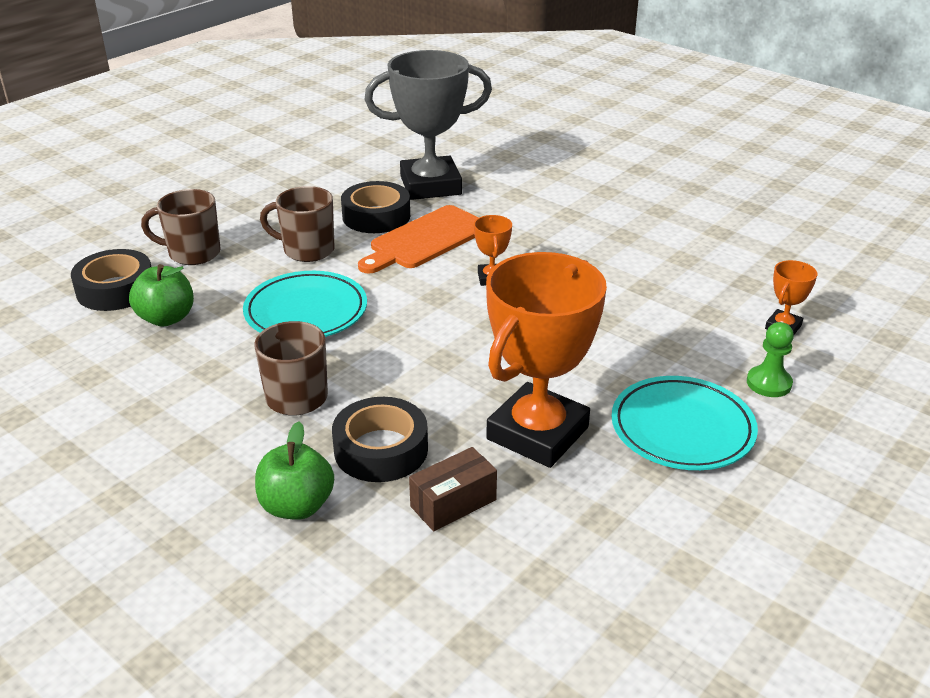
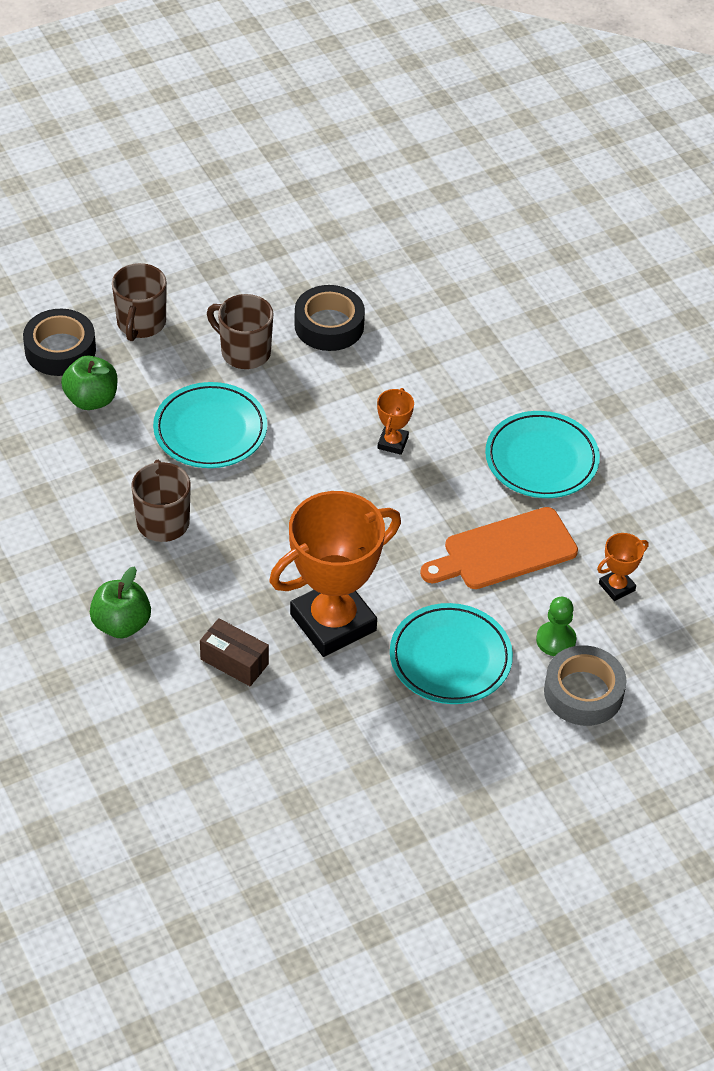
camera: 20 degrees right, 15 degrees up
(193, 253) = (141, 324): brown mug -> brown mug turned 105 degrees counterclockwise
(381, 449) = (205, 595): black tape -> none
(425, 240) = (359, 373): orange cutting board -> orange cutting board (504, 551)
(430, 185) = (404, 296): grey trophy -> none
(453, 503) = (234, 662): brown box -> brown box turned 45 degrees clockwise
(634, 257) = (541, 459): none -> turquoise plate
(835, 418) = (583, 692): none -> grey tape

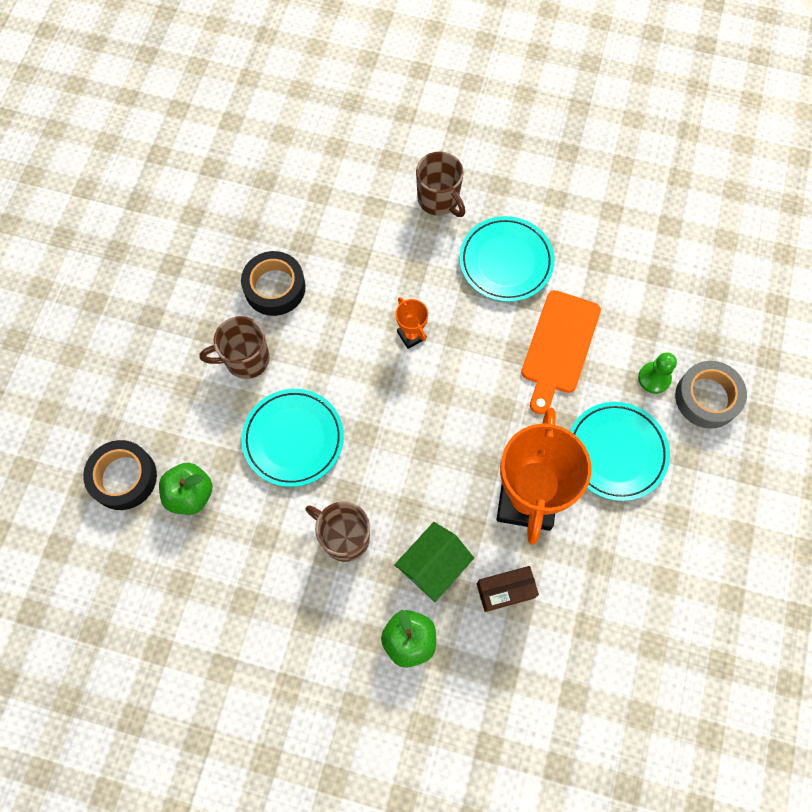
camera: 45 degrees left, 20 degrees up
(141, 324) = (154, 404): brown mug -> brown mug (439, 200)
(203, 597) = (433, 565): none -> green house
(616, 587) = (643, 308): orange trophy -> none

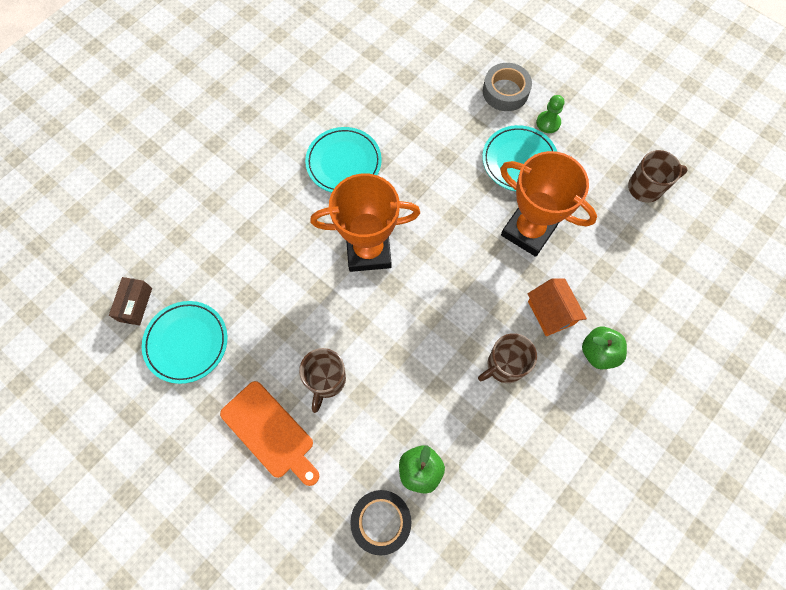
camera: 65 degrees left, 0 degrees up
(275, 287) = (275, 333): black tape -> none
(293, 439) = (410, 371): turquoise plate -> turquoise plate (186, 343)
(411, 335) = (368, 251): orange trophy -> orange trophy, size x2.35
(433, 565) = (551, 312): green house -> orange house
(439, 200) = (268, 184): brown mug -> brown mug (646, 188)
(505, 591) = (587, 273): brown box -> brown box (135, 304)
(559, 346) = (426, 159): orange cutting board -> orange cutting board (270, 432)
(654, 378) = (477, 114): green pawn -> green pawn (548, 123)

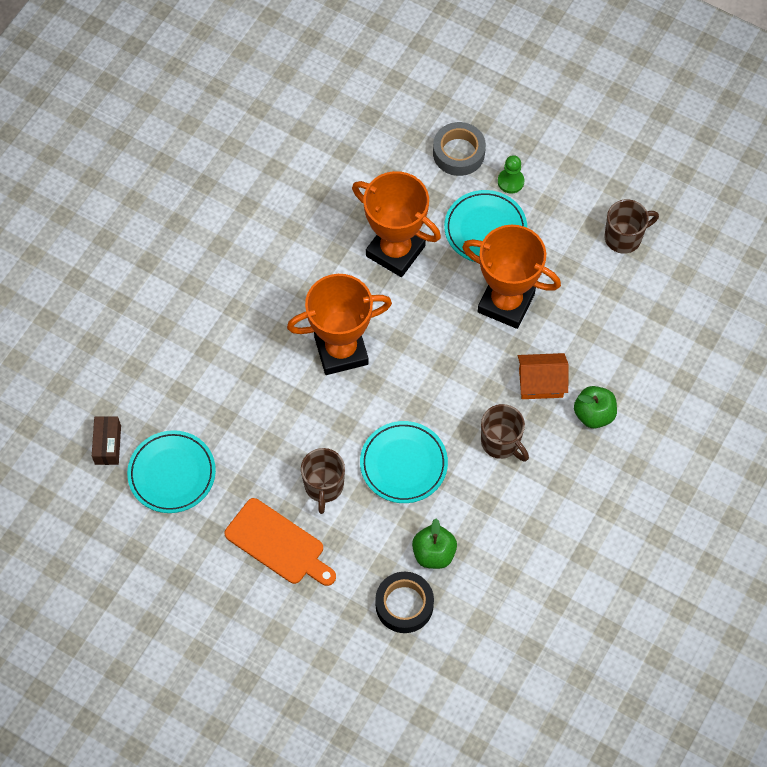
camera: 10 degrees left, 5 degrees down
(343, 163) = (295, 261): turquoise plate -> turquoise plate (403, 464)
(435, 168) = (395, 251): none -> orange trophy
(504, 365) = (501, 442): brown mug -> brown mug turned 90 degrees counterclockwise
(551, 312) = (541, 383): orange house -> orange house turned 60 degrees counterclockwise

